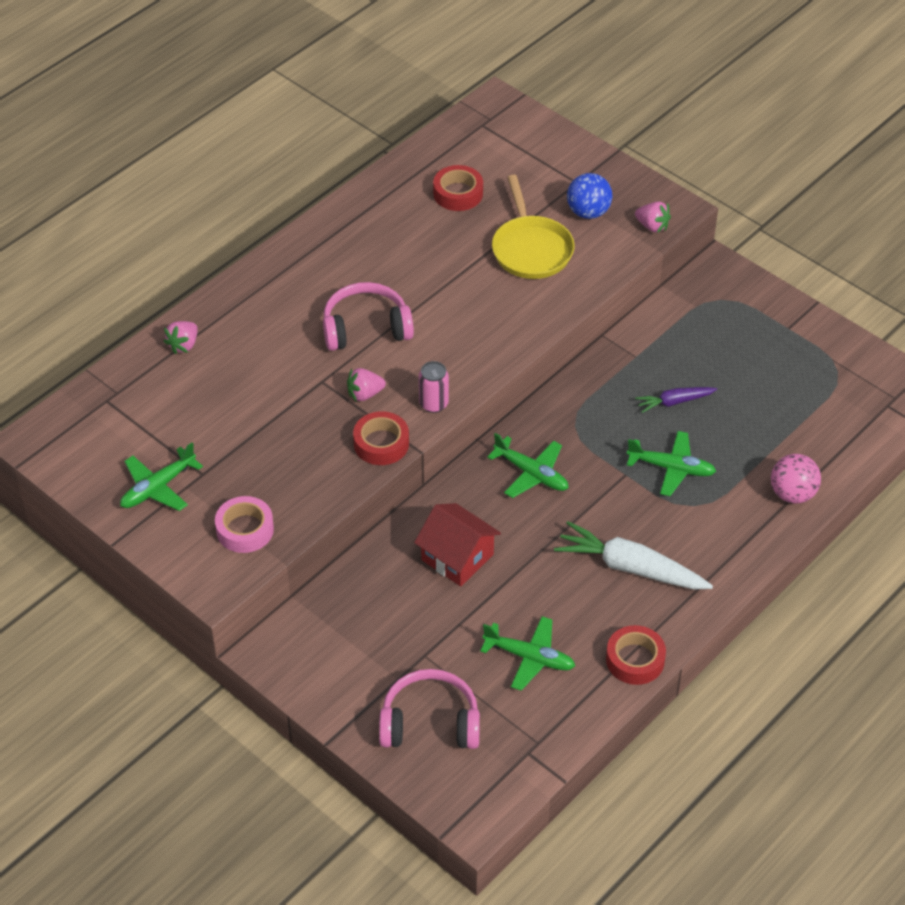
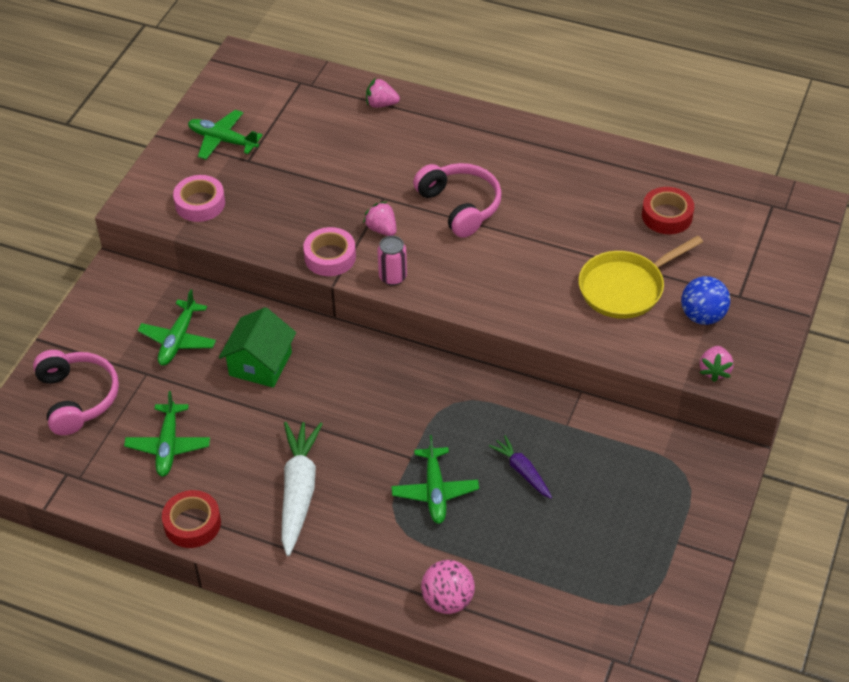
camera: 70 degrees right, 0 degrees up
(381, 443) = (330, 257): red tape -> pink tape
(457, 557) = (260, 364): red house -> green house
(531, 474) = (379, 387): green plane -> green plane (178, 339)

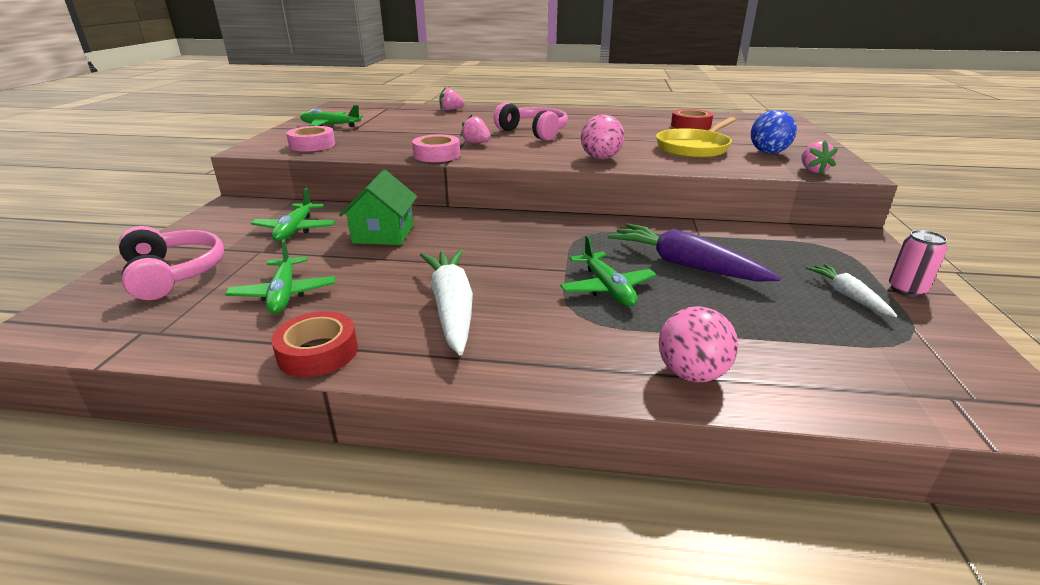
camera: 15 degrees left, 20 degrees down
(392, 277) = (497, 158): pink can -> pink can (906, 290)
(504, 297) = (600, 158): none -> pink ball
(522, 471) = (685, 265): purple carrot -> purple carrot, size x1.81
(635, 543) = (848, 296): none -> white carrot

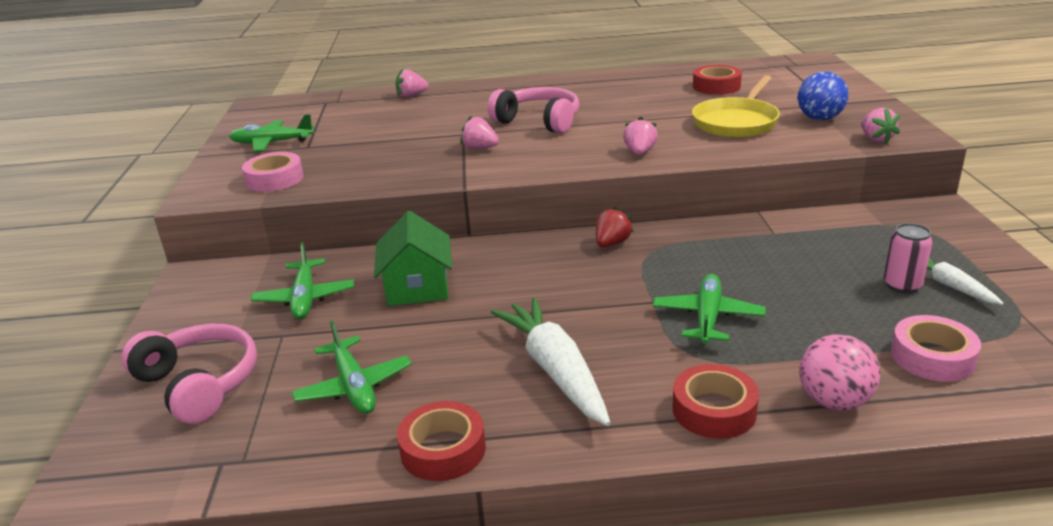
camera: 10 degrees left, 0 degrees up
(437, 155) = (444, 174): pink tape -> pink tape (932, 357)
(556, 225) = (612, 243): none -> red strawberry
(572, 361) = (714, 410): none -> red tape
(600, 158) = (639, 152): pink ball -> pink strawberry
(607, 288) = (707, 317): green plane -> green plane turned 135 degrees counterclockwise
(685, 265) = (775, 274): purple carrot -> none
(906, 290) = (1001, 269): pink can -> pink can (902, 285)

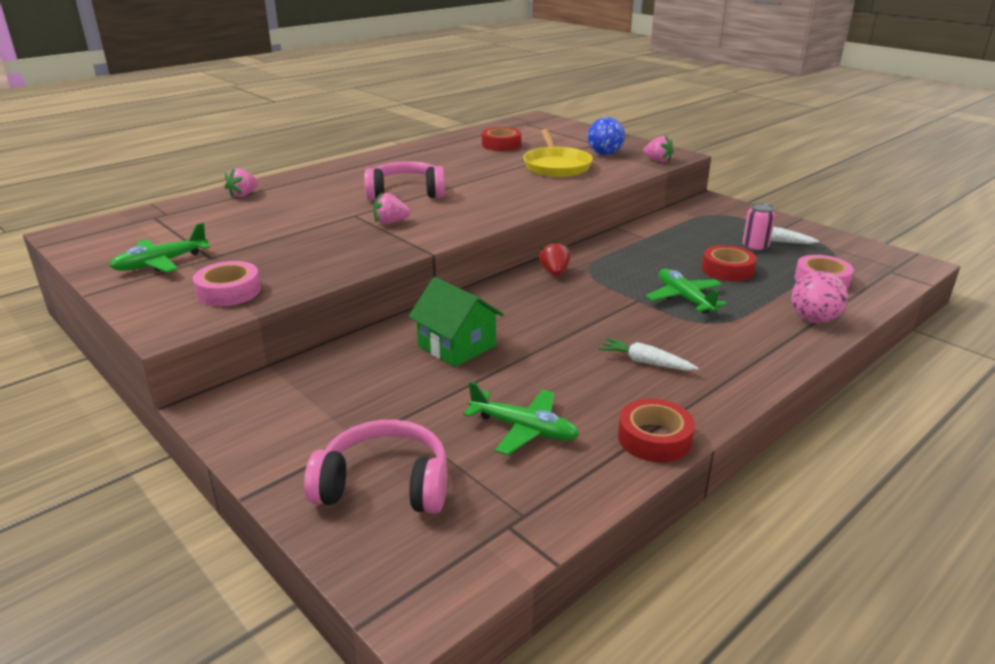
camera: 40 degrees left, 0 degrees up
(305, 298) = (369, 387): green plane -> none
(555, 370) = (645, 362): white carrot -> white carrot, size x0.55
(639, 152) = (524, 199): pink strawberry -> none
(714, 410) = (766, 348): red tape -> red tape (727, 270)

